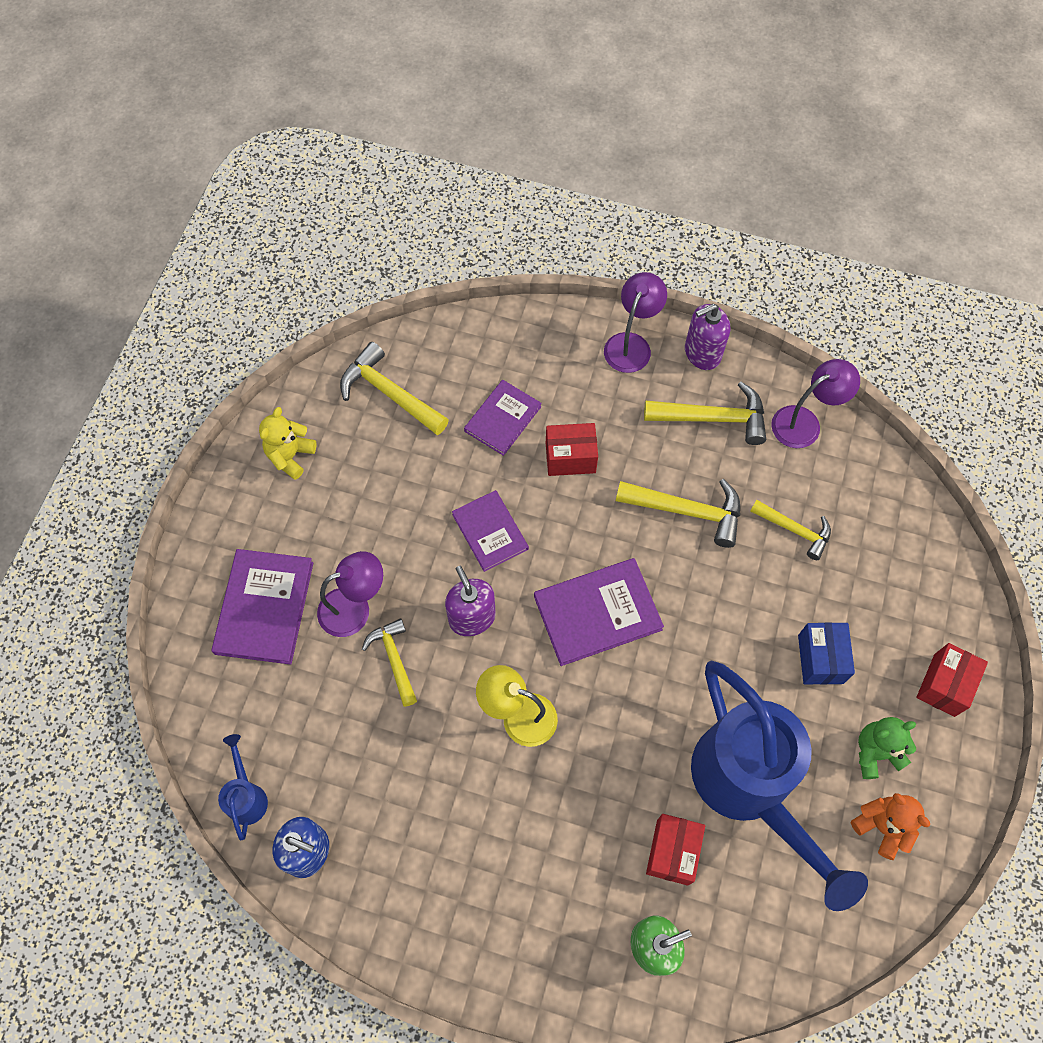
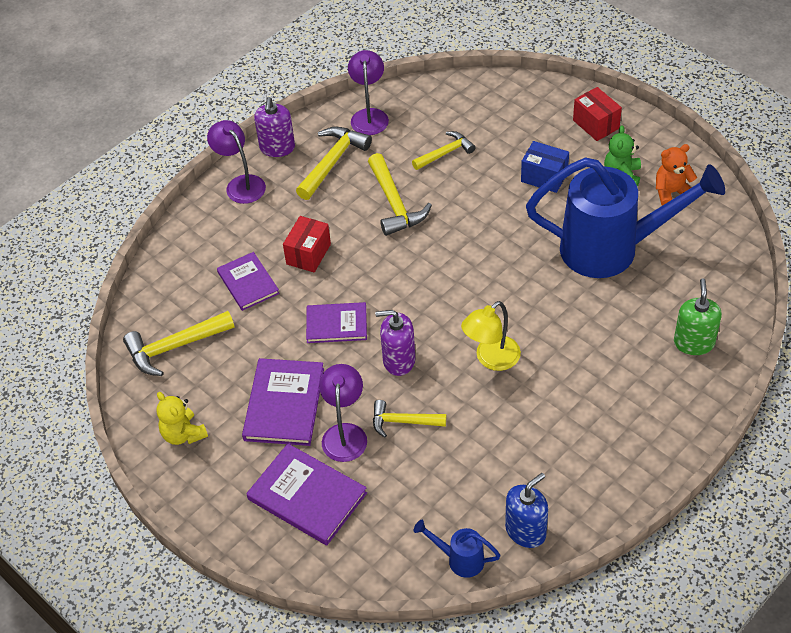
camera: 60 degrees left, 15 degrees down
(597, 612) = (440, 284): purple book -> purple book (284, 404)
(672, 852) = (635, 307): red box -> none
(687, 511) = (395, 204): yellow hammer -> yellow hammer turned 120 degrees clockwise

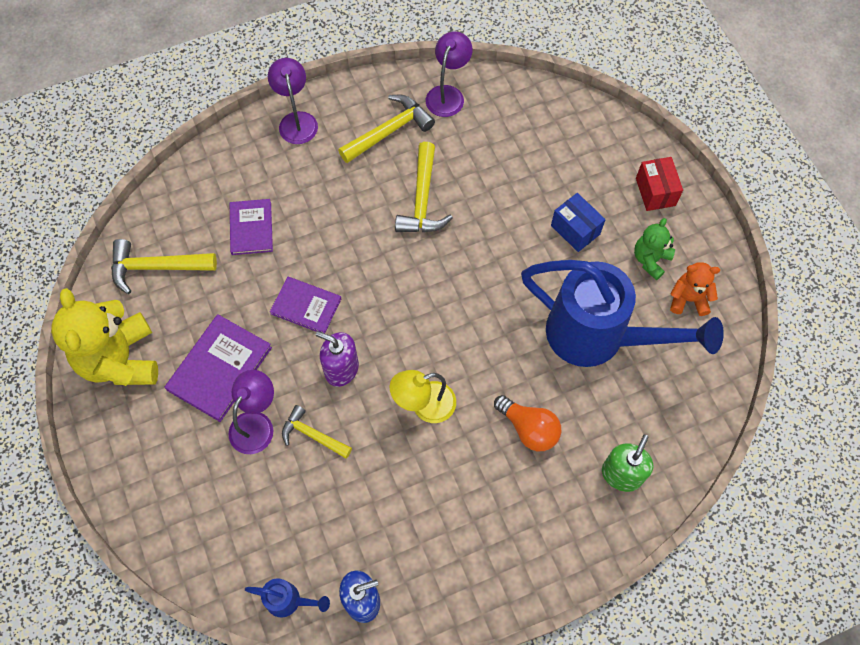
camera: 20 degrees right, 15 degrees up
(183, 434) = (120, 360): yellow teddy bear -> yellow teddy bear, size x1.92
(277, 148) = (348, 95): purple soap dispenser -> none
(307, 496) = (192, 472): purple book -> none
(308, 254) = (318, 221): red box -> none
(445, 153) = (497, 164): yellow hammer -> none
(459, 559) = (289, 601): blue watering can -> blue watering can turned 150 degrees clockwise
(594, 340) = (529, 428): none -> orange light bulb

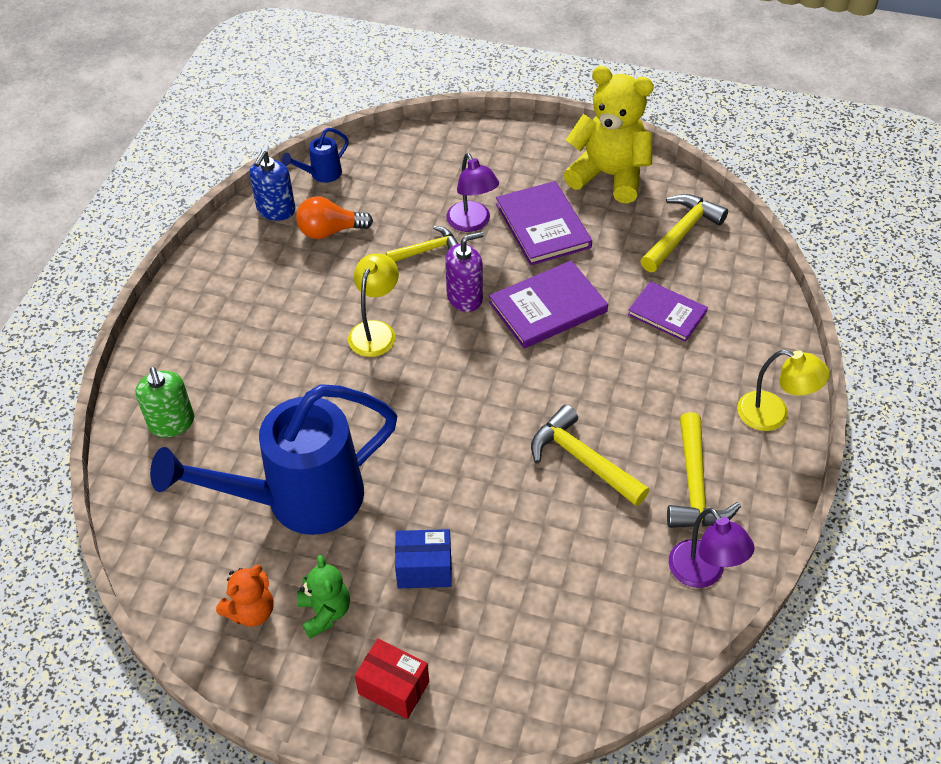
camera: 130 degrees right, 15 degrees down
(296, 120) = (773, 415): purple lamp -> yellow lamp
(306, 306) = (548, 307): purple book -> purple book, size x1.50
(529, 428) = (279, 387): orange light bulb -> orange light bulb (330, 231)

